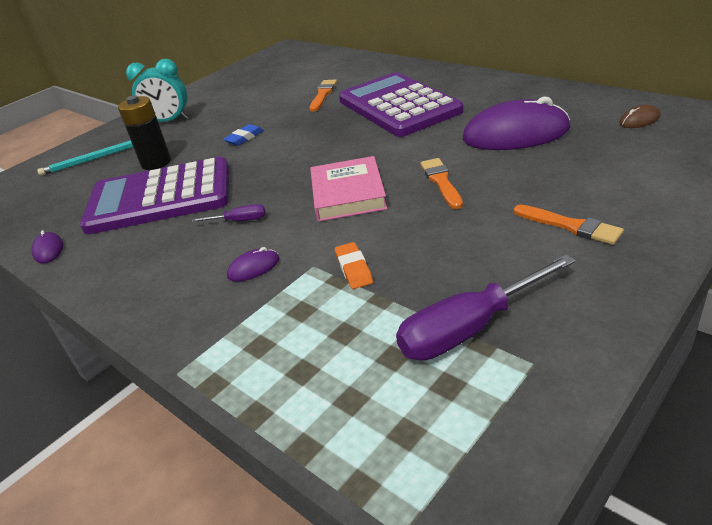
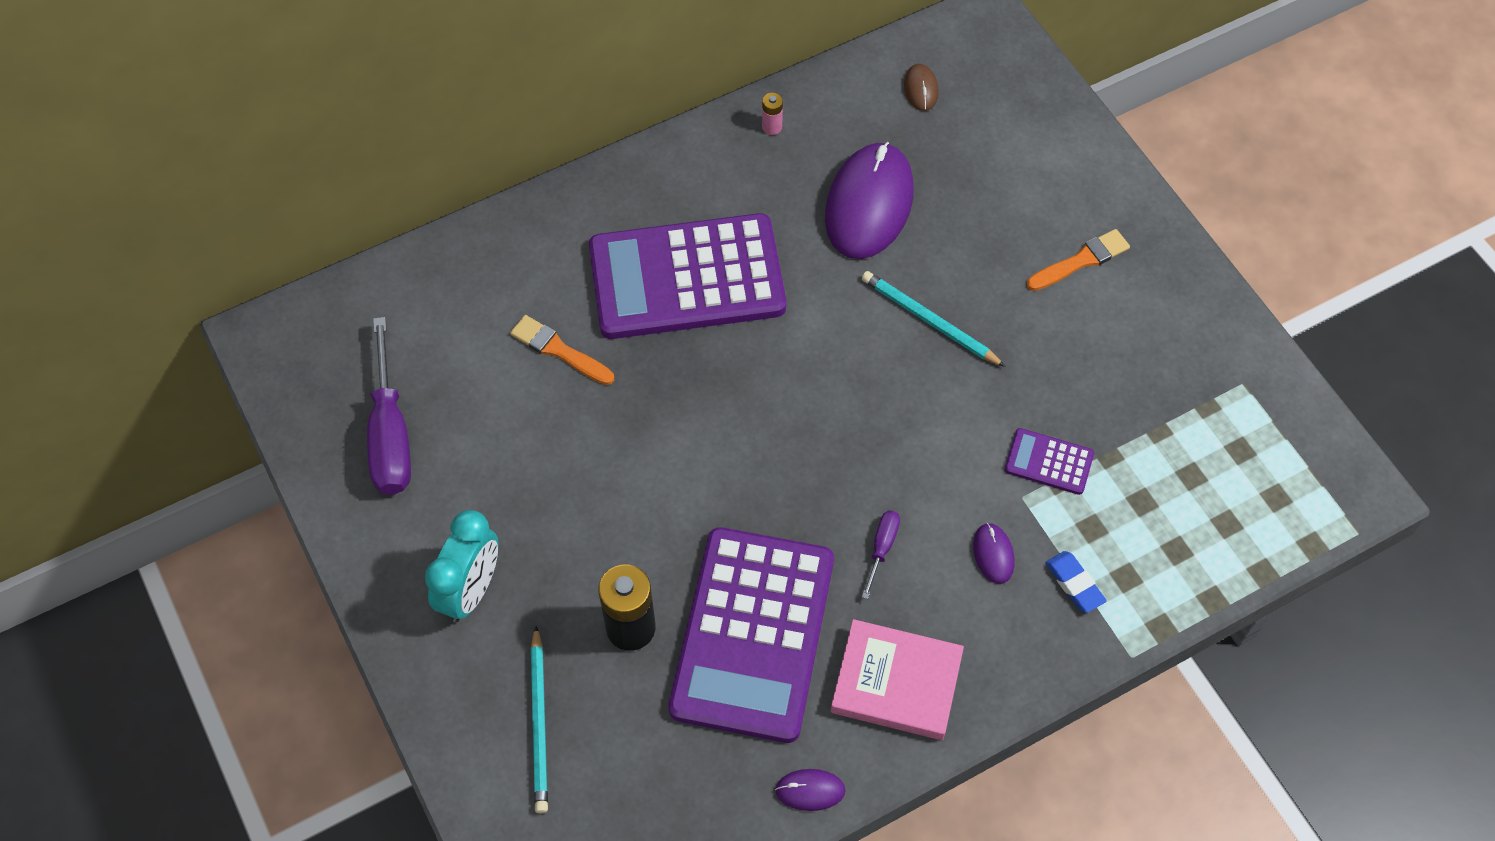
camera: 75 degrees left, 25 degrees up
(244, 138) = (636, 493): blue eraser -> blue eraser (1074, 584)
(348, 194) = (894, 418): pink book -> pink book (896, 683)
(354, 269) = (1048, 462): orange eraser -> purple calculator
(441, 182) = (929, 321): orange brush -> turquoise pencil
(470, 328) = (1183, 405): purple screwdriver -> purple screwdriver (390, 433)
(536, 92) = (772, 127): none -> pink battery

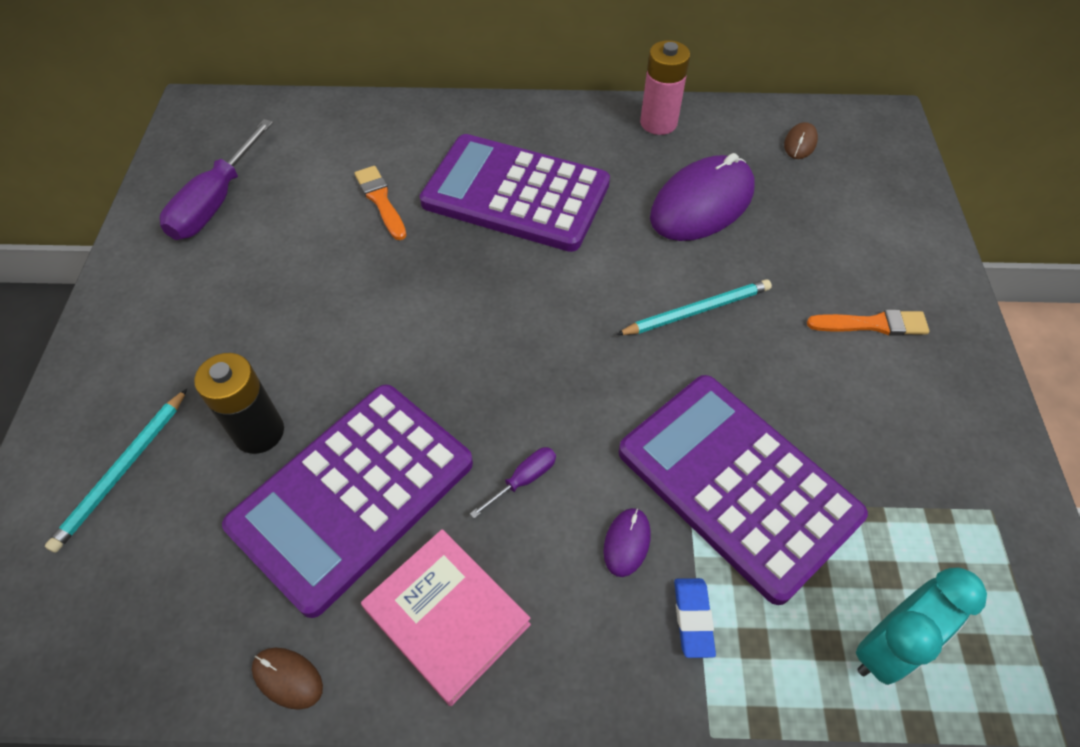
camera: 30 degrees right, 5 degrees down
(471, 590) = (169, 337): turquoise clock -> turquoise clock (887, 646)
(772, 127) = (658, 123): pink battery -> pink battery, size x2.12
(810, 790) = (288, 678): purple mouse -> brown mouse
(929, 321) = (697, 310): turquoise pencil -> turquoise pencil turned 90 degrees clockwise
(1048, 462) = (737, 484): purple calculator -> purple calculator, size x2.43

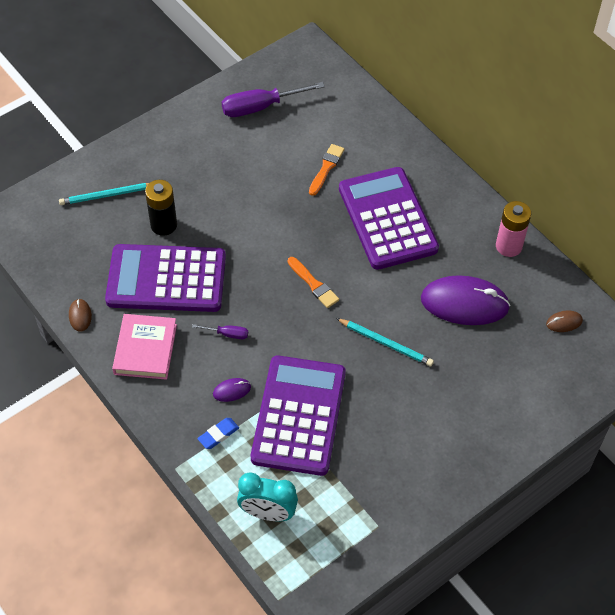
camera: 50 degrees right, 0 degrees up
(872, 324) = (452, 424): orange brush -> orange brush (313, 284)

